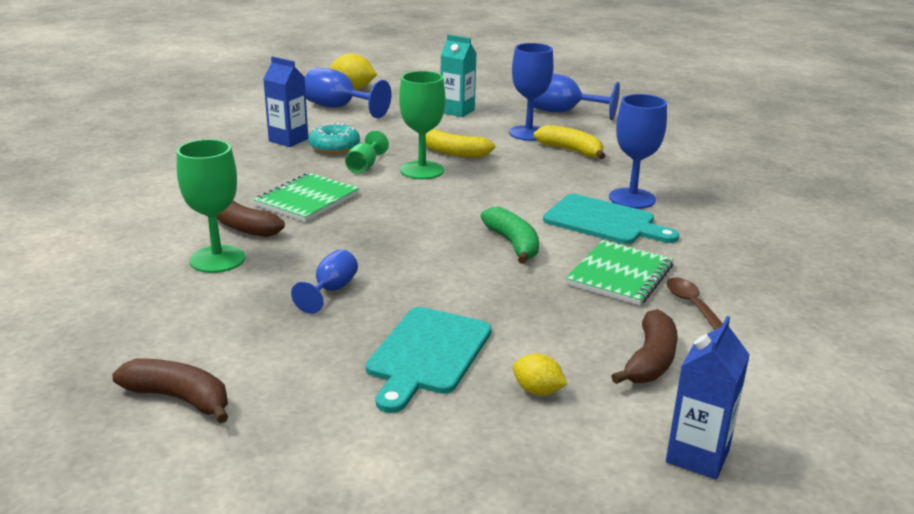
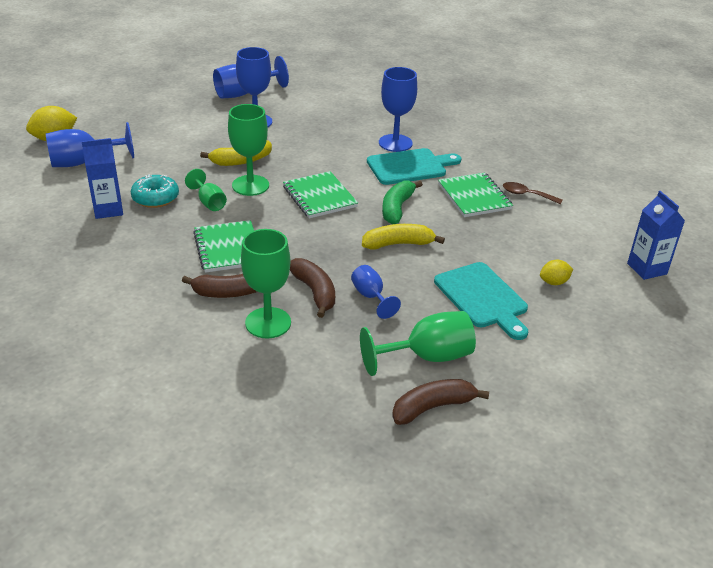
camera: 50 degrees left, 10 degrees up
(267, 361) = (427, 357): none -> green goblet
(457, 111) = (175, 125): turquoise carton -> none
(460, 203) = (319, 197): none -> green notebook
(513, 244) = (397, 208): green banana -> green banana turned 90 degrees counterclockwise
(571, 151) = (305, 124): yellow banana -> yellow banana (398, 244)
(650, 360) = (562, 236): brown banana -> brown banana (315, 292)

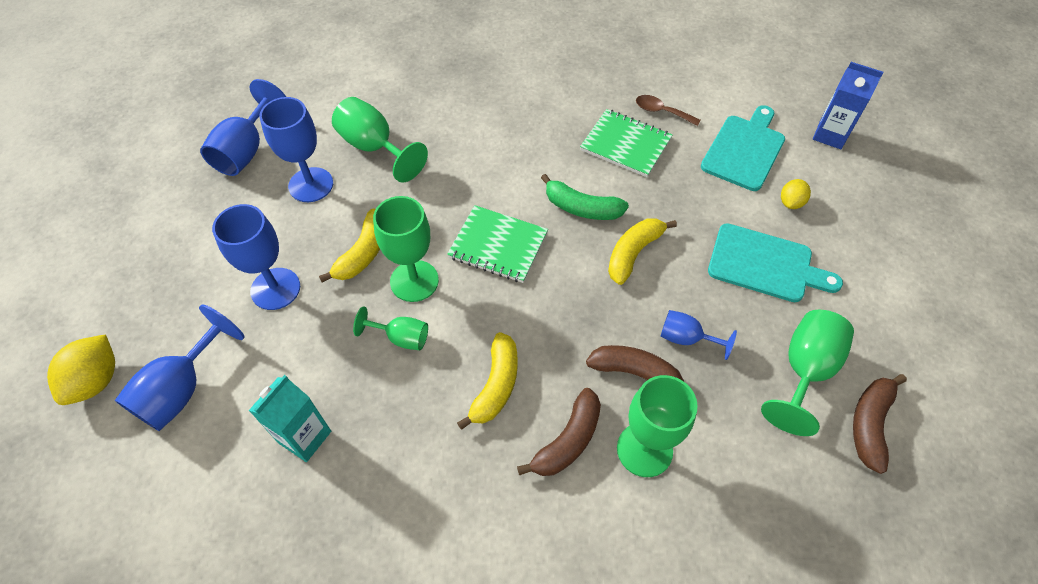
camera: 40 degrees left, 20 degrees up
(108, 210) = (305, 437): blue carton -> turquoise carton
(155, 198) = (337, 377): turquoise donut -> none
(228, 248) = (496, 386): green notebook -> yellow banana
(313, 124) = (374, 147): none -> green goblet
(395, 143) = (483, 121): blue goblet -> blue goblet (275, 289)
(397, 208) = (581, 208): green banana -> green banana turned 45 degrees counterclockwise
(410, 166) = (531, 144): turquoise cutting board -> turquoise cutting board (744, 150)
(526, 195) = (661, 112): brown spoon -> brown spoon turned 45 degrees clockwise

